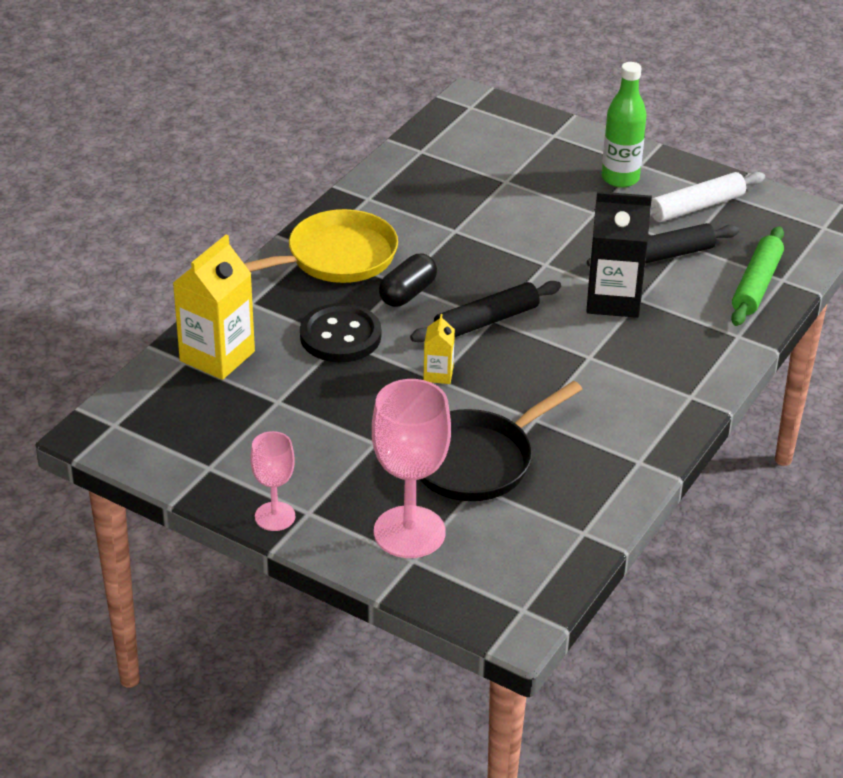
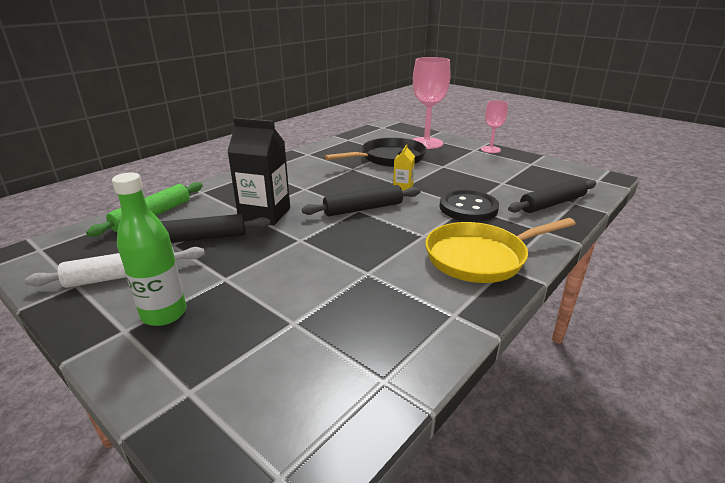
camera: 170 degrees left, 10 degrees down
(217, 356) = (552, 203): yellow carton -> black rolling pin
(407, 293) = (418, 228): black capsule -> none

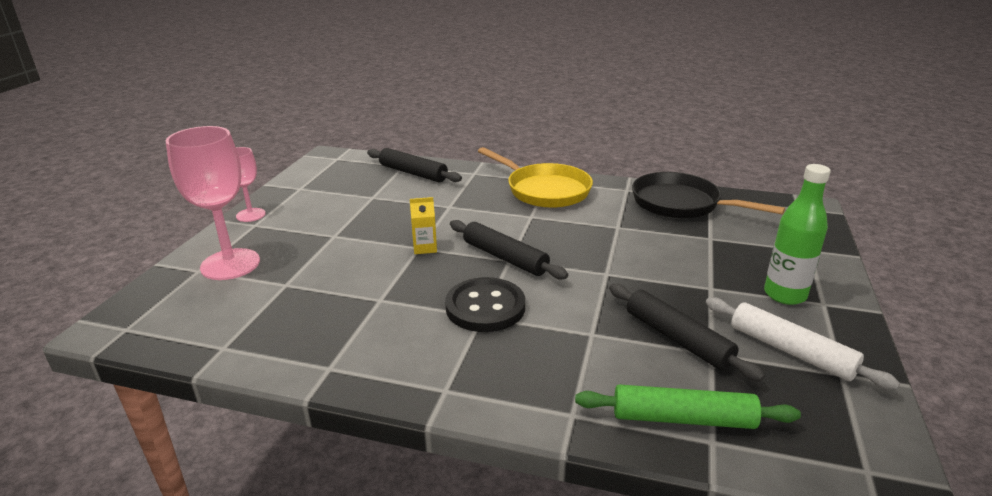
camera: 115 degrees left, 0 degrees up
(265, 214) = (579, 318): black carton -> none
(389, 158) = (319, 280): black pan -> black pan (681, 204)
(468, 208) = (454, 205): black button -> black button (485, 307)

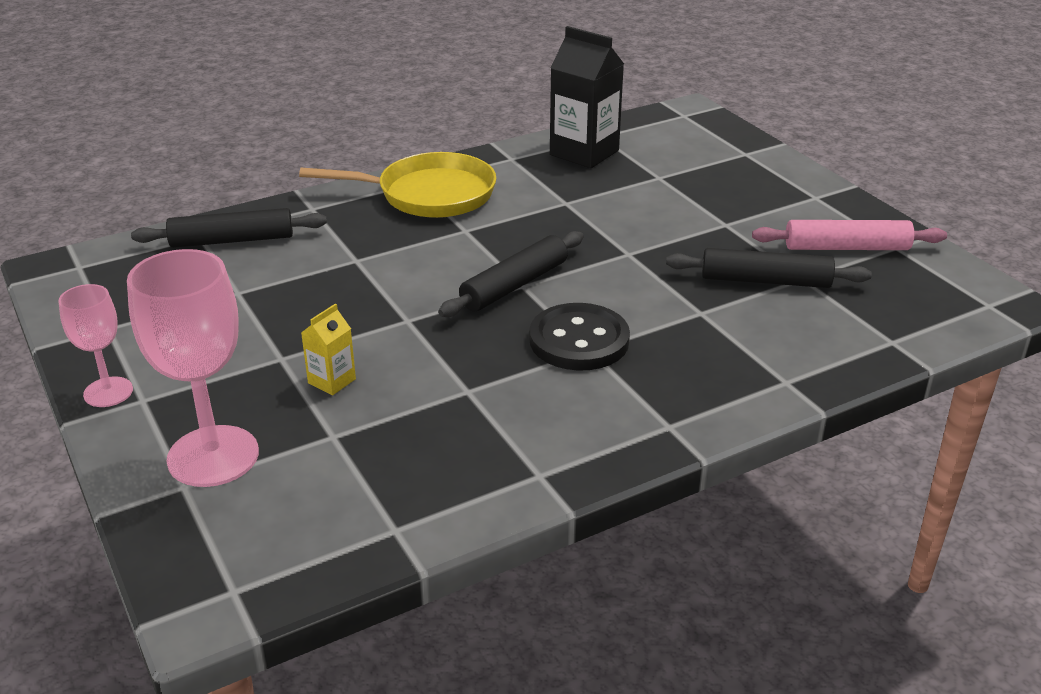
camera: 45 degrees left, 5 degrees up
(425, 248) = (414, 317): yellow carton -> yellow carton (332, 381)
(505, 257) = (514, 285): black rolling pin -> black rolling pin turned 45 degrees counterclockwise
(681, 204) = (584, 153): black pan -> black carton
(683, 418) = (855, 338): green rolling pin -> none
(784, 295) = (782, 203): green bottle -> none
(790, 351) = (846, 248): white rolling pin -> pink rolling pin

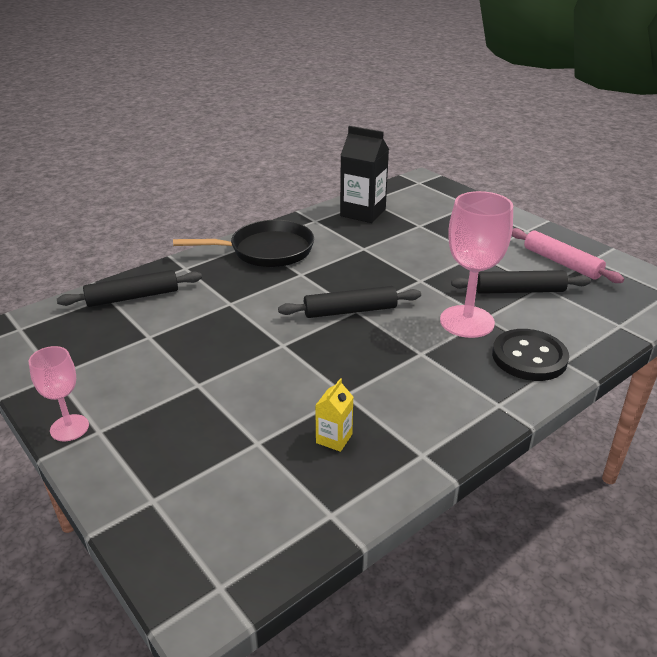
camera: 10 degrees left, 0 degrees up
(213, 456) = (169, 471): pink goblet -> pink goblet (467, 321)
(332, 381) = (242, 398): yellow carton -> yellow carton (334, 438)
(429, 195) = (266, 251): yellow pan -> black pan
(514, 285) = (350, 311): black rolling pin -> black rolling pin turned 45 degrees clockwise
(579, 340) = (411, 347): black button -> black button (529, 357)
(846, 248) = (561, 263): pink rolling pin -> pink rolling pin turned 60 degrees clockwise

